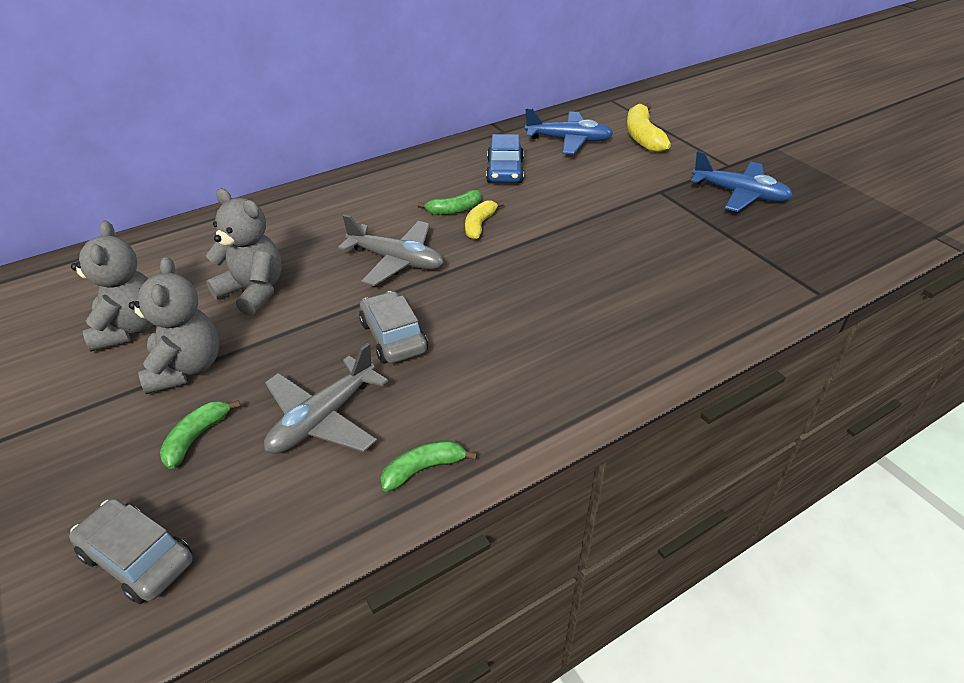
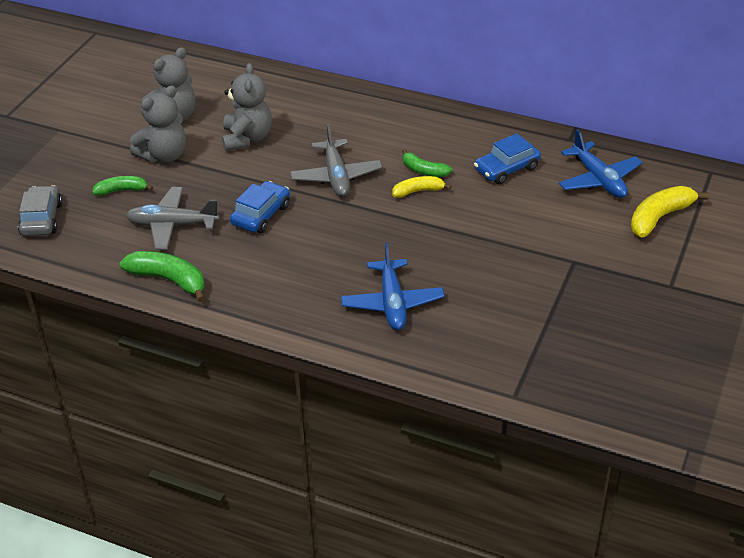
camera: 55 degrees right, 0 degrees up
(393, 337) = (261, 215): grey car -> blue car
(423, 469) = (169, 280): green banana -> green banana, size x1.60
(739, 194) = (623, 308): blue plane -> blue plane (392, 303)

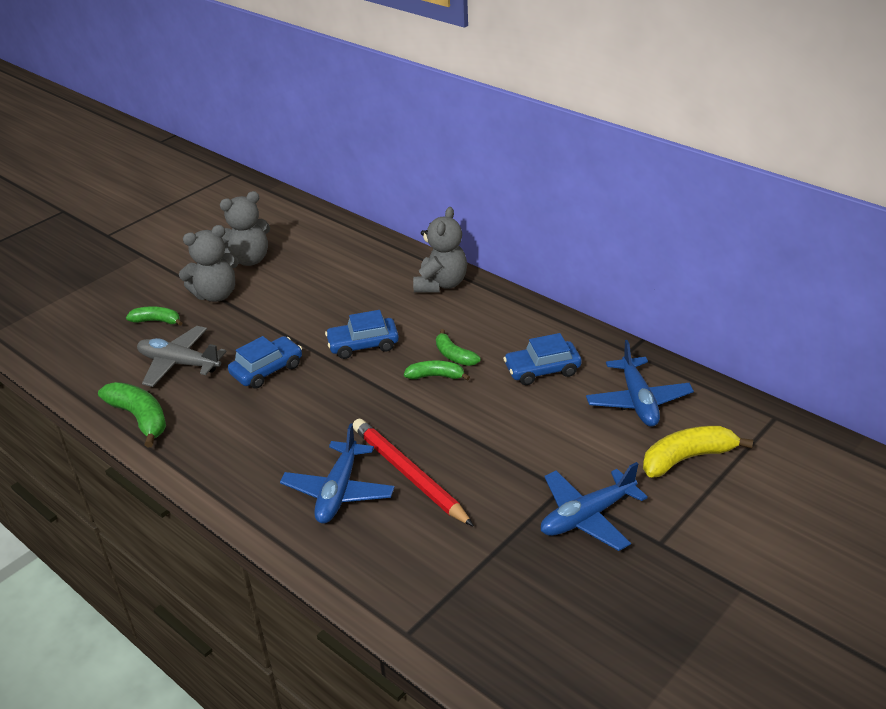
camera: 20 degrees right, 5 degrees down
(42, 219) = (70, 335): grey car -> none
(247, 138) = (302, 292): grey teddy bear -> grey teddy bear (441, 284)
(336, 176) = (363, 345): grey plane -> blue car
(418, 191) = (436, 376): yellow banana -> green banana
(443, 276) = (408, 474): none -> red pencil
(605, 278) = (587, 516): none -> blue plane

